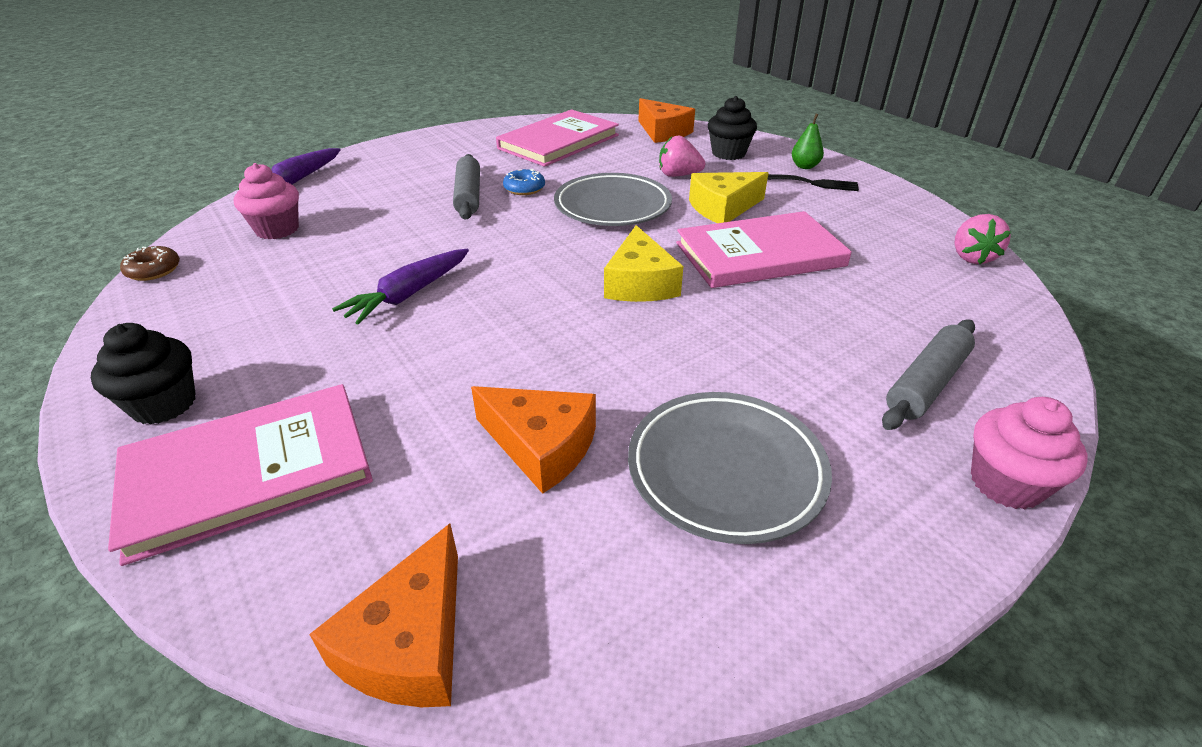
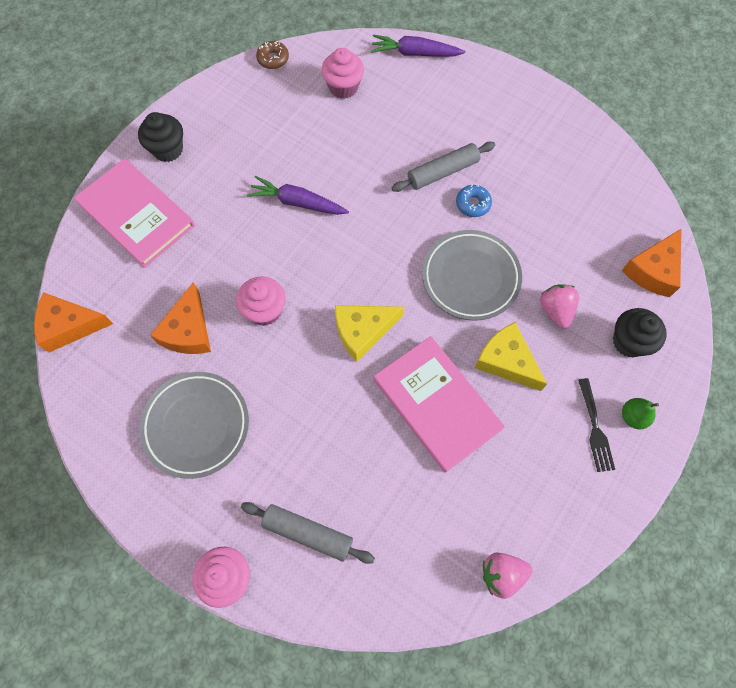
camera: 70 degrees right, 30 degrees up
(558, 356) = (265, 310): none -> pink cupcake
(559, 142) = (579, 192): pink book -> none

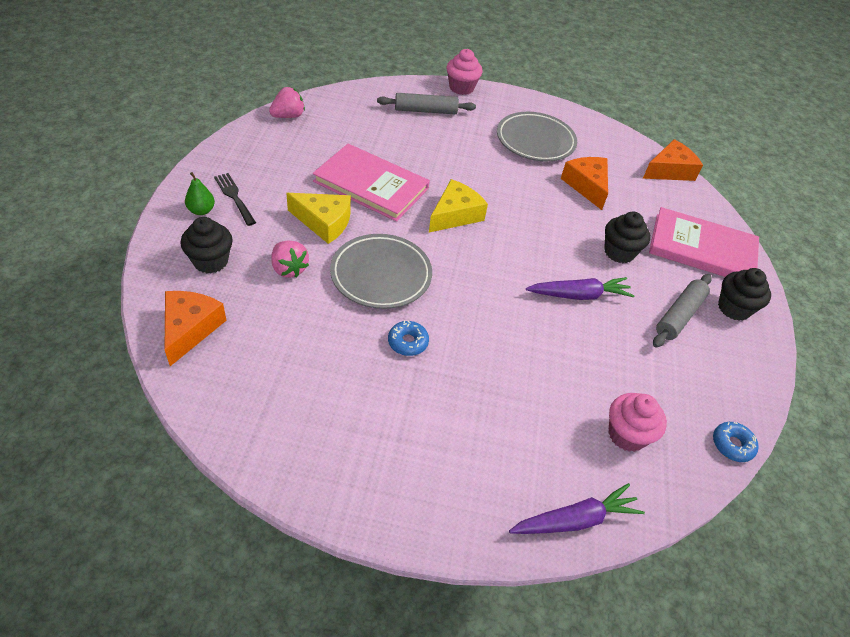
camera: 150 degrees right, 20 degrees down
(224, 235) = (619, 252): none -> black cupcake
(265, 310) = (542, 210): pink cupcake -> none
(273, 59) = (732, 445): brown donut -> blue donut
(443, 172) = (456, 366): grey rolling pin -> grey rolling pin (679, 315)

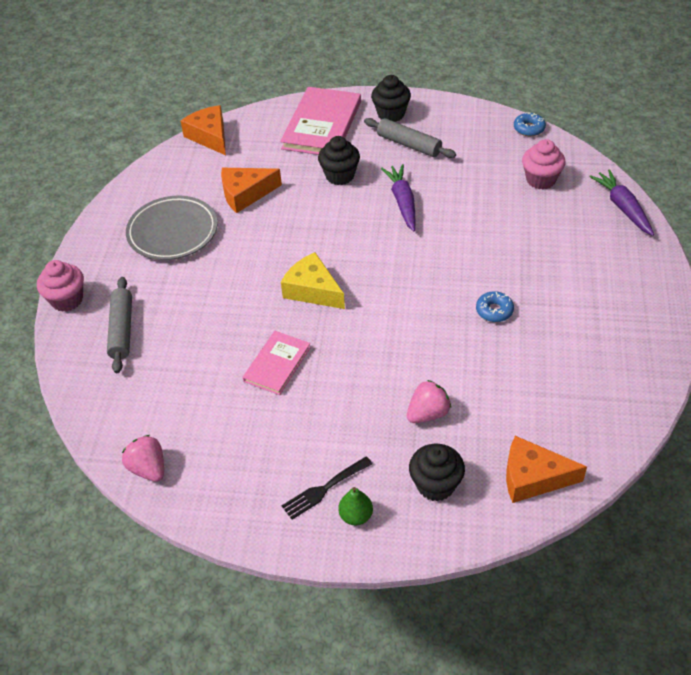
camera: 85 degrees left, 0 degrees up
(324, 222) = (349, 396): yellow cheese -> none
(371, 185) = (277, 364): pink book -> pink book, size x0.58
(381, 275) = (416, 339): grey plate -> none

